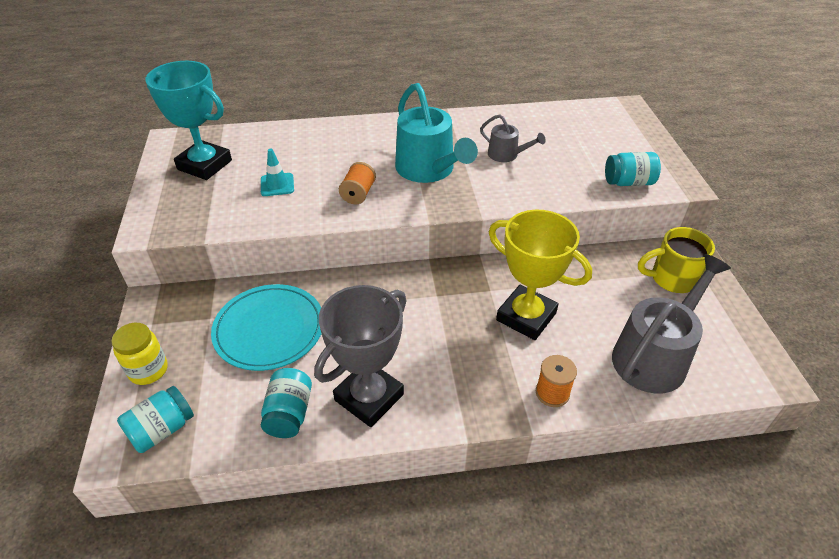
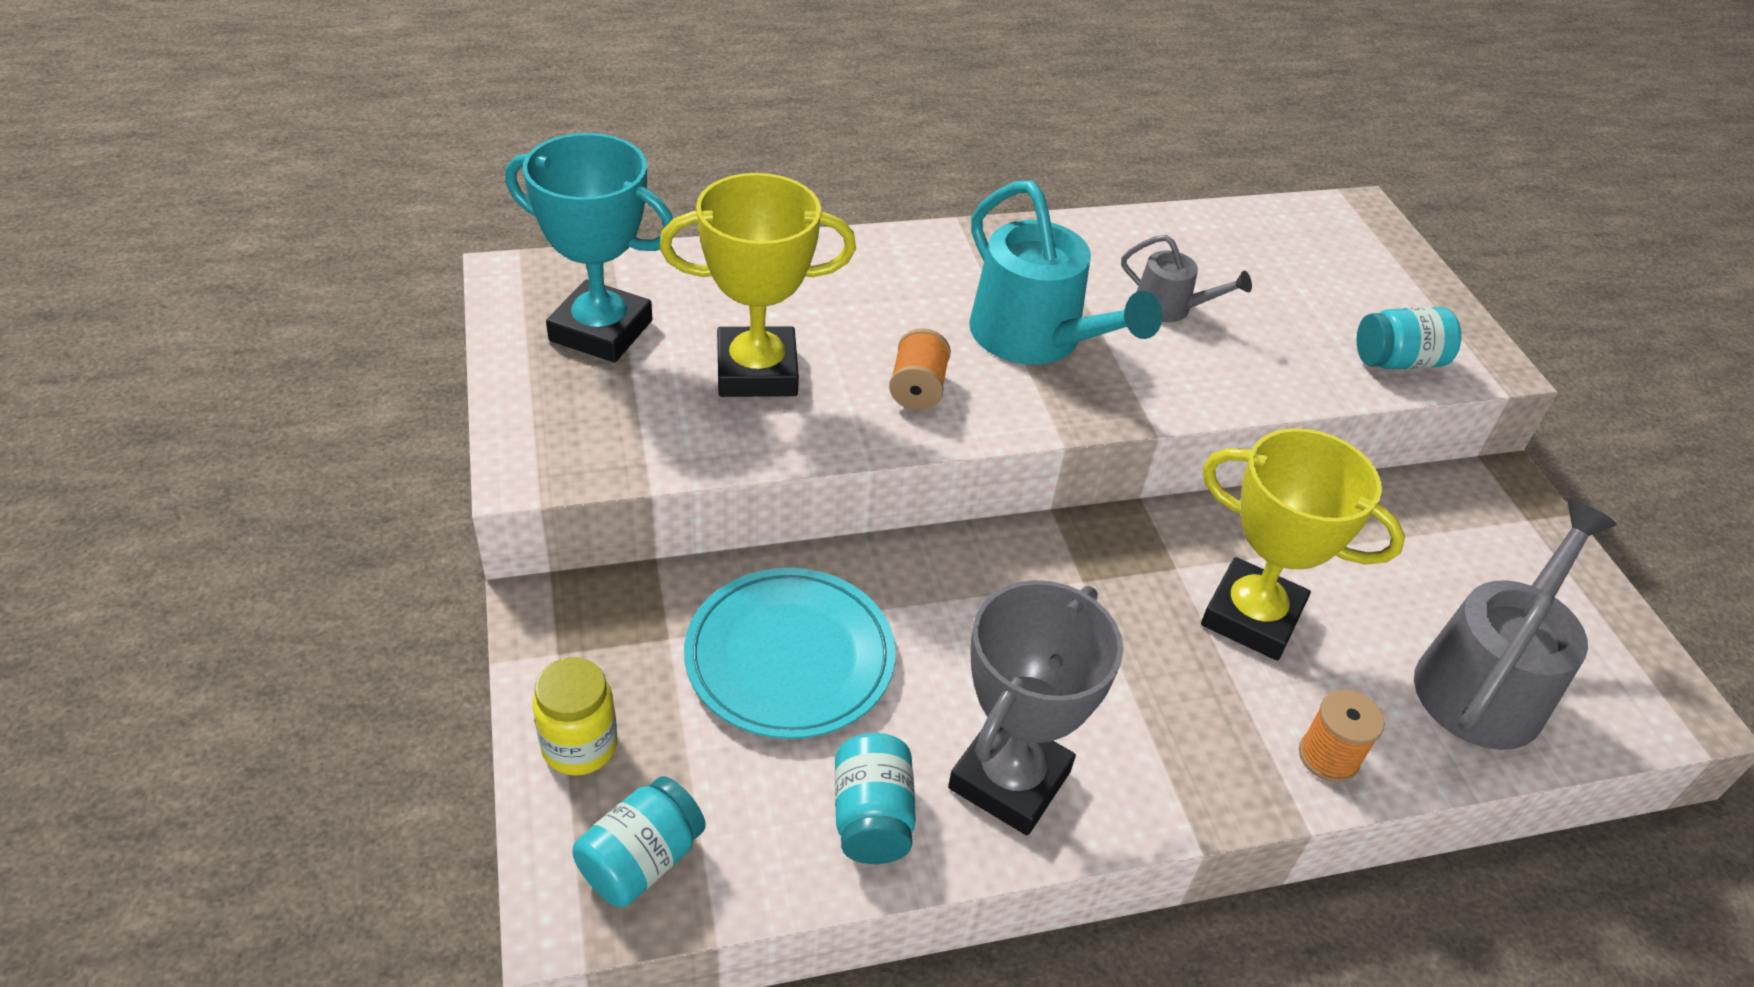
camera: 10 degrees left, 0 degrees up
(277, 185) = (757, 371): turquoise traffic cone -> yellow trophy
(671, 279) = (1485, 538): yellow mug -> none

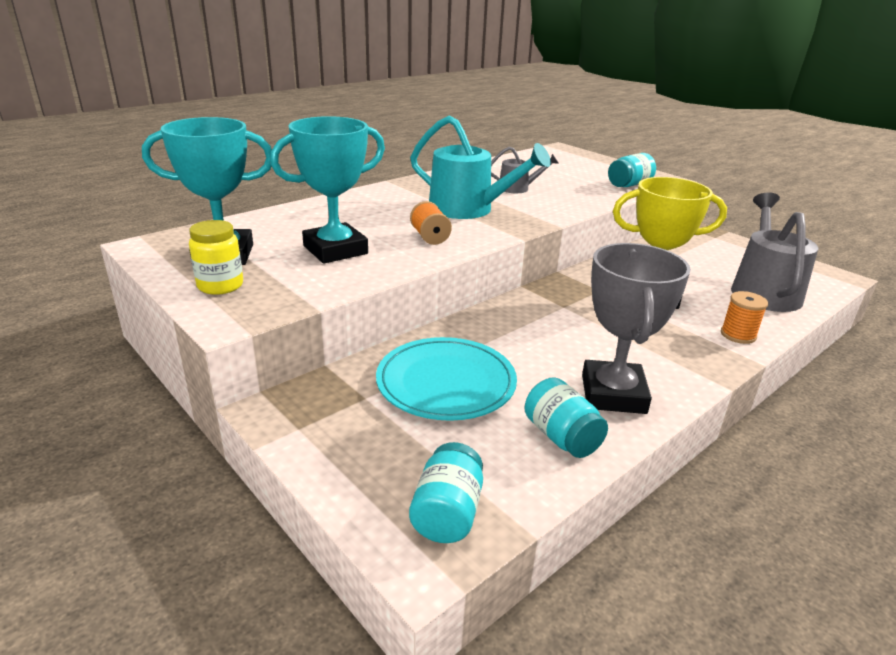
camera: 25 degrees left, 15 degrees down
(579, 746) = (353, 469): yellow jar -> yellow jar (220, 286)
(757, 371) = (335, 250): yellow trophy -> turquoise trophy

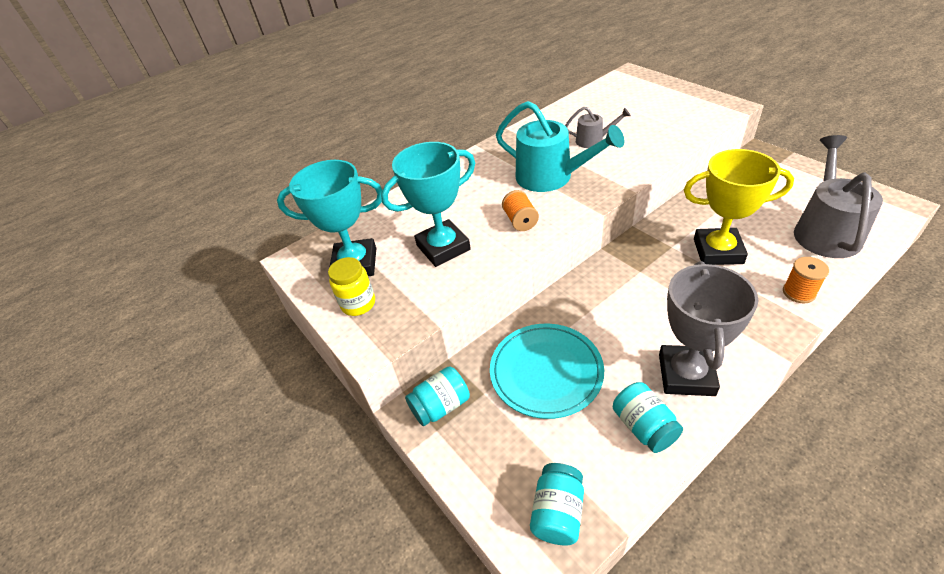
camera: 10 degrees right, 15 degrees up
(629, 185) = (697, 120): turquoise jar -> turquoise jar (441, 406)

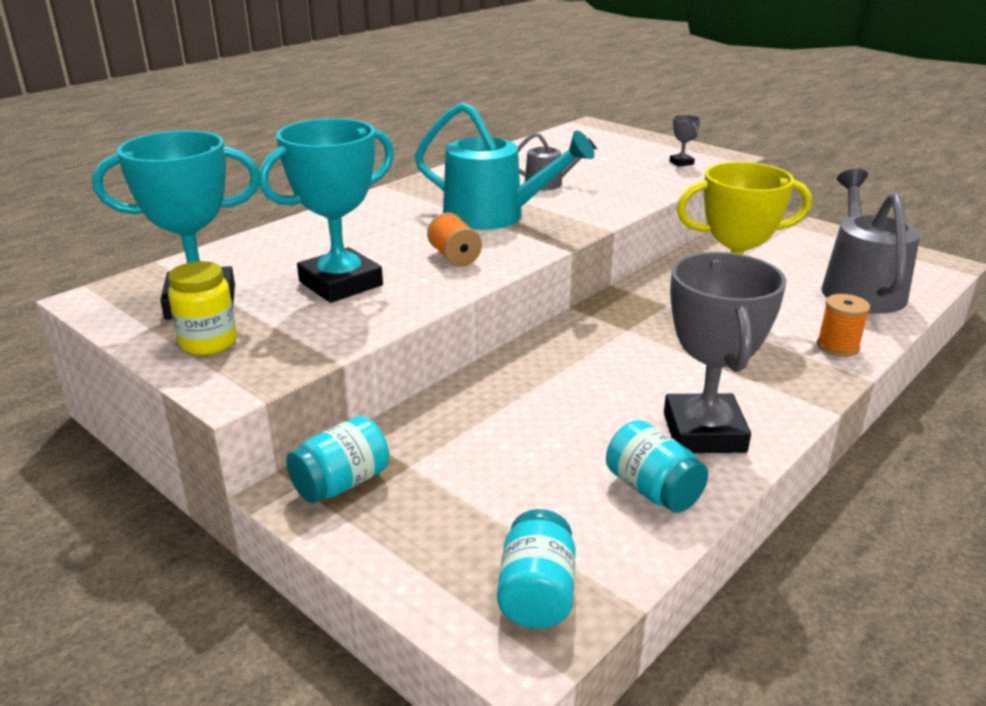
camera: 15 degrees left, 15 degrees down
(546, 372) = (503, 438): turquoise plate -> none
(696, 114) = (681, 163): none -> grey trophy

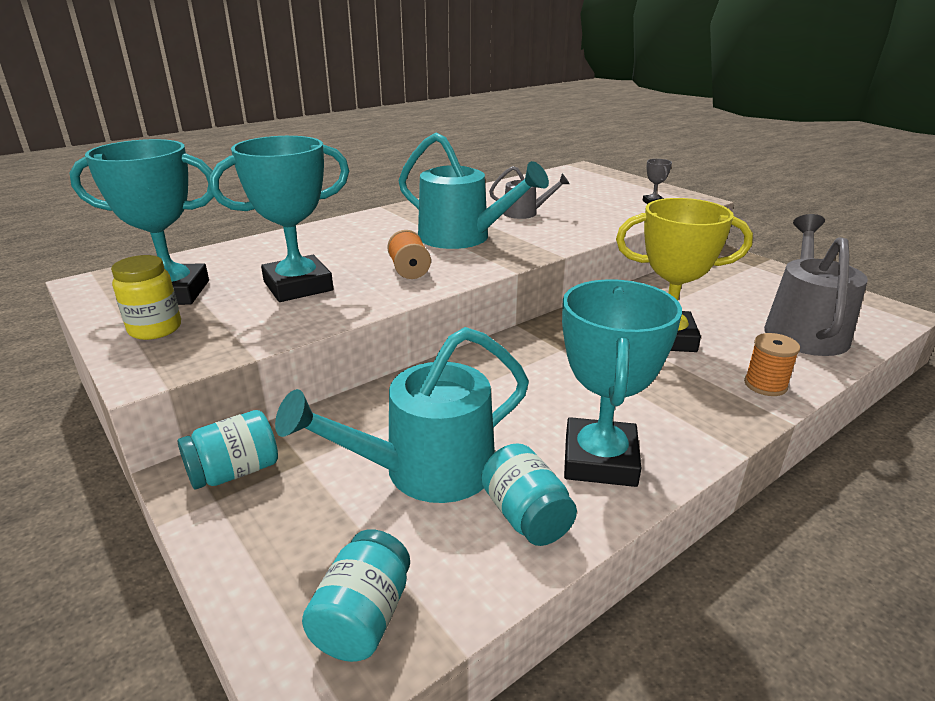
camera: 10 degrees right, 0 degrees up
(539, 460) = (426, 470): none -> turquoise watering can
(704, 432) = (600, 460): grey trophy -> turquoise trophy

